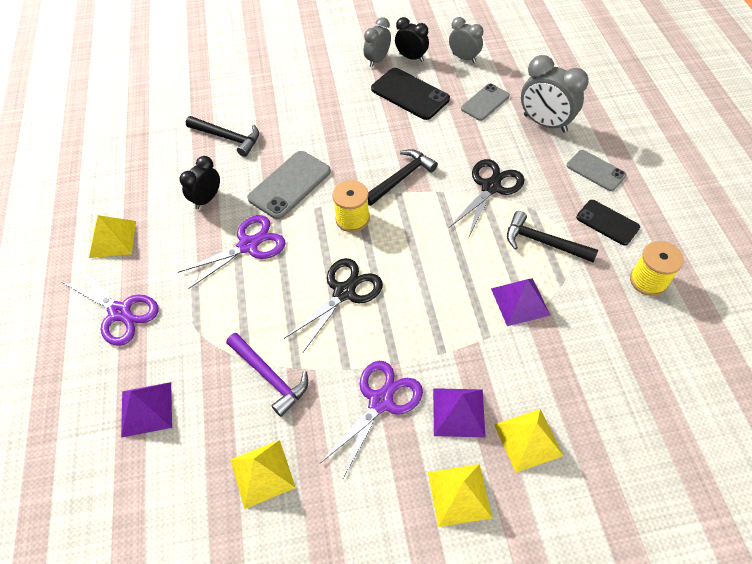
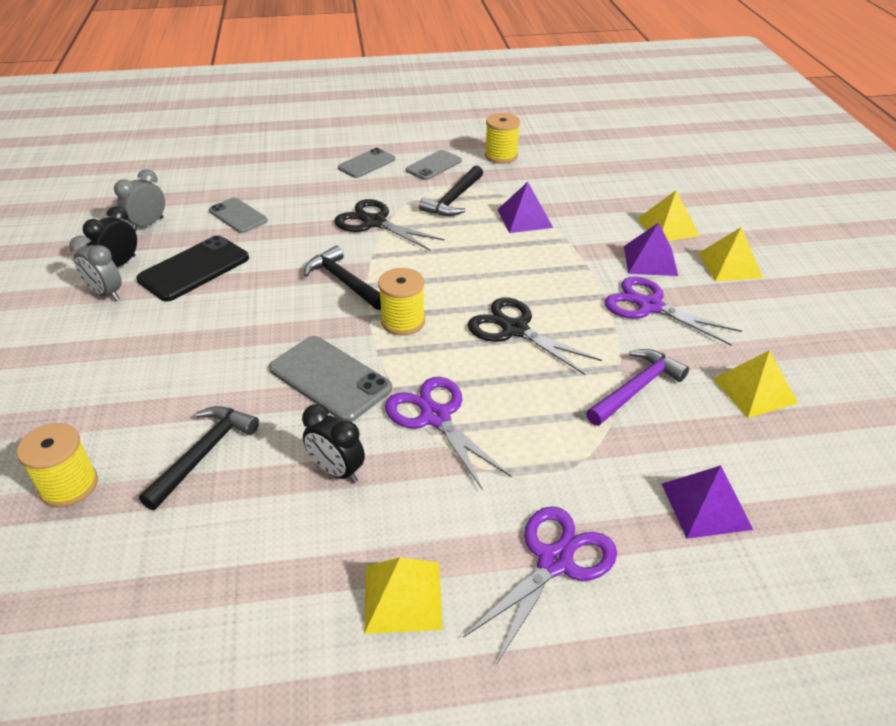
camera: 90 degrees left, 15 degrees down
(211, 91) = (69, 486): none -> yellow spool
(545, 123) = (289, 183): grey clock -> none
(607, 222) = (434, 165): black phone -> grey phone

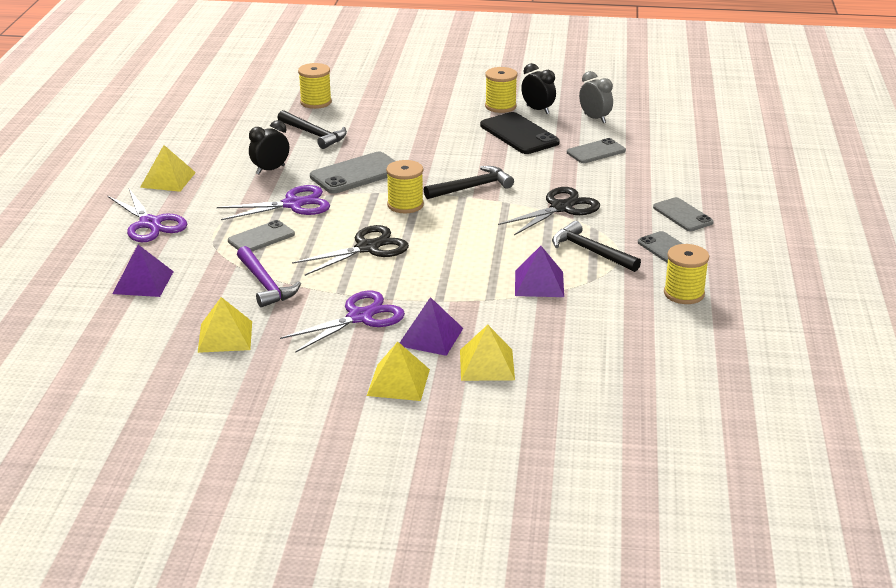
camera: 105 degrees right, 10 degrees down
(106, 294) = (500, 106): grey clock -> yellow spool
(535, 423) = (261, 238): none -> grey phone

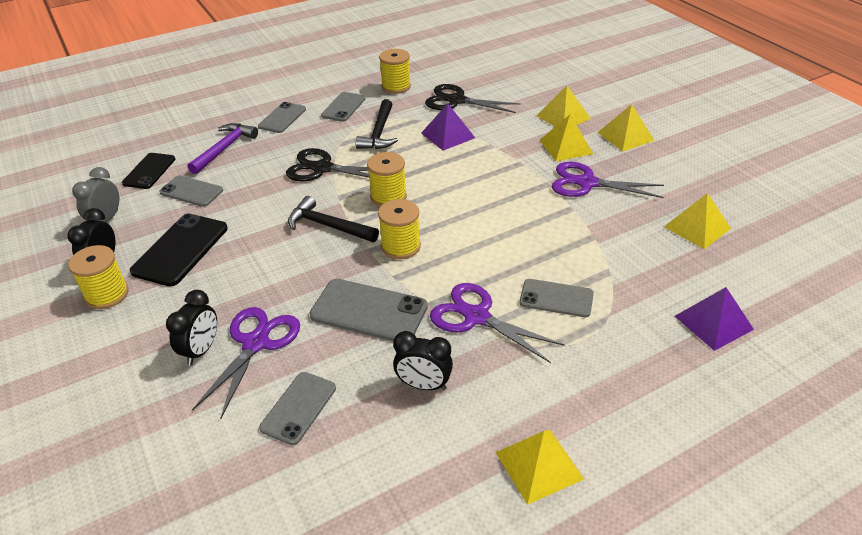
camera: 125 degrees left, 10 degrees up
(150, 224) = (634, 399): purple scissors -> purple scissors (256, 343)
(265, 284) = (614, 250): purple hammer -> purple hammer (224, 148)
(314, 134) = (298, 408): black hammer -> grey phone
(316, 102) = (190, 475): yellow spool -> yellow spool (388, 197)
(367, 248) = (495, 228): black scissors -> black scissors (456, 101)
(403, 121) = (201, 350): none -> black clock
(430, 336) = (565, 147): purple pyramid -> yellow pyramid
(652, 143) = (149, 171): none -> black phone

